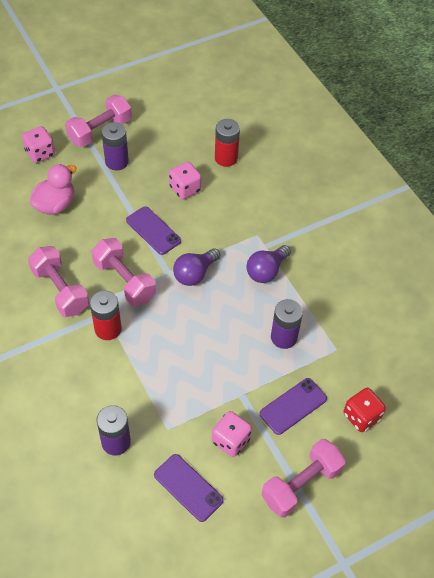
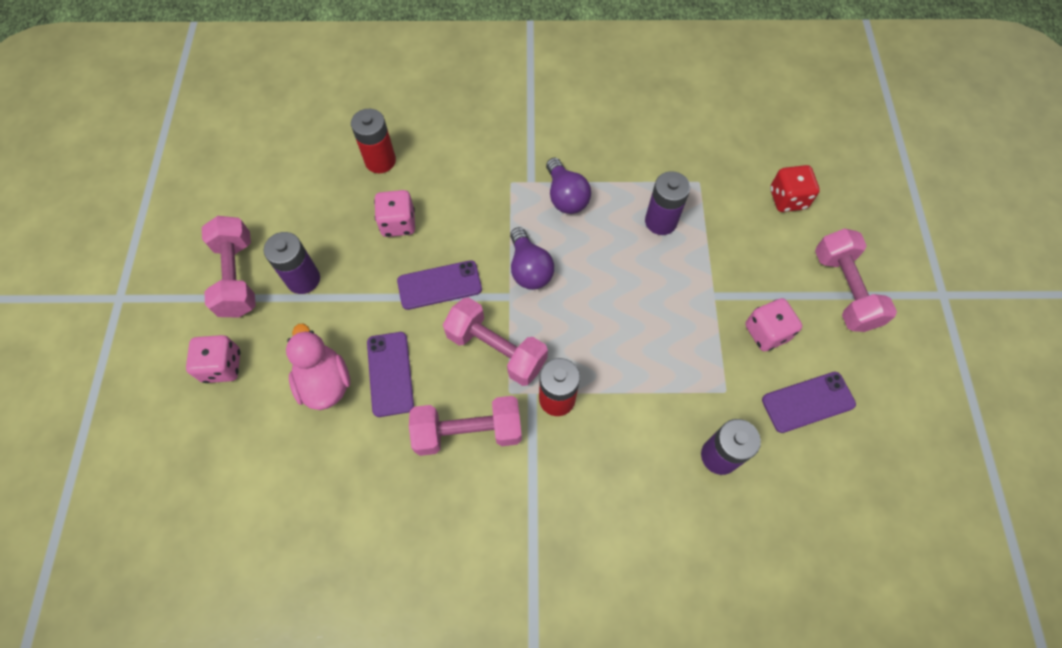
camera: 60 degrees left, 10 degrees up
(124, 281) = (496, 349): pink dumbbell -> pink dumbbell turned 45 degrees clockwise
(293, 406) = (750, 253): purple phone -> purple phone (390, 374)

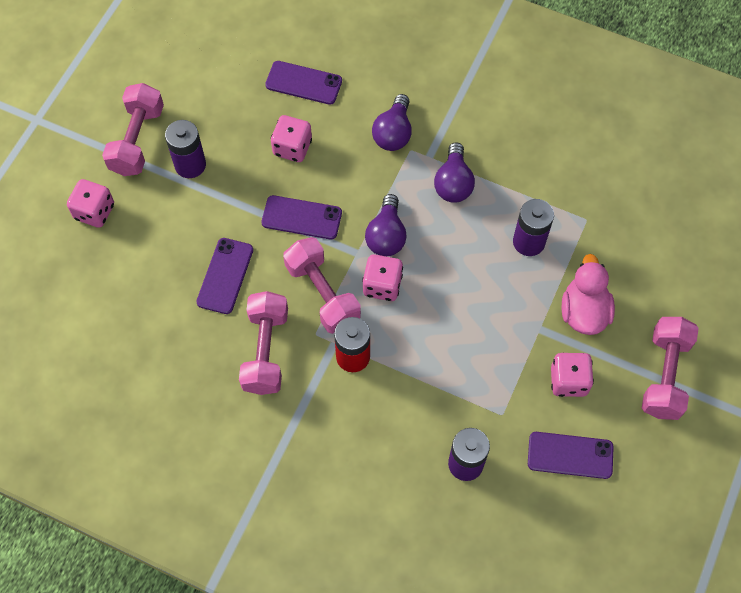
camera: 25 degrees right, 0 degrees up
(325, 382) = (169, 260): pink duck -> pink duck (583, 312)
(380, 161) = (303, 83): red battery -> purple phone
(468, 431) = (266, 351): pink dumbbell -> pink dumbbell turned 75 degrees clockwise
(487, 173) = (393, 133): none -> purple light bulb
(549, 317) = (382, 285): none -> pink dice
(787, 199) = (662, 270): red dice -> none

